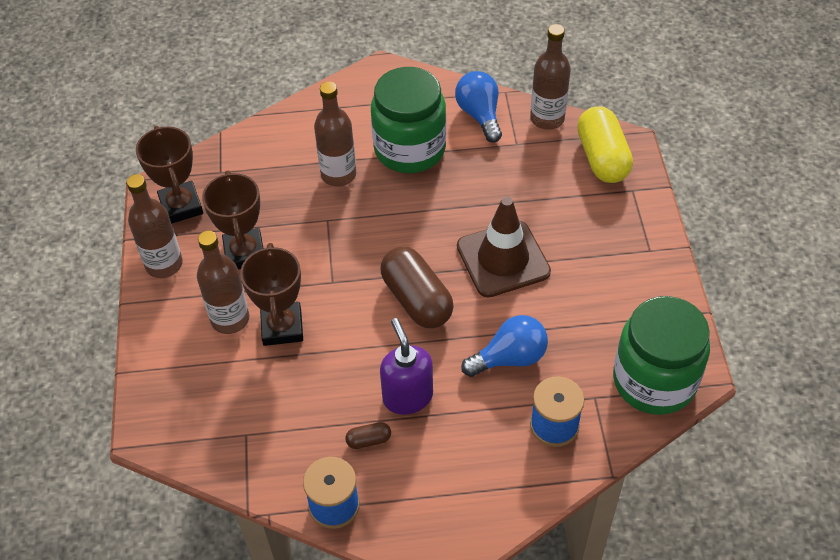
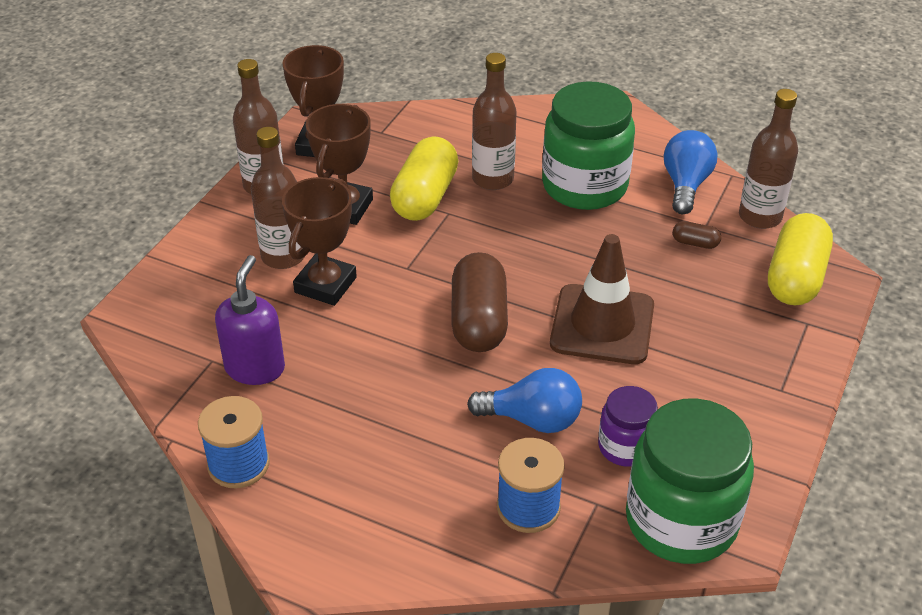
camera: 30 degrees right, 10 degrees down
(299, 214) = (425, 197): none -> yellow capsule
(368, 440) = (322, 423): brown capsule -> brown capsule (695, 243)
(407, 397) = (394, 403): purple soap dispenser -> purple soap dispenser (255, 368)
(583, 346) = (625, 447): none -> purple jar

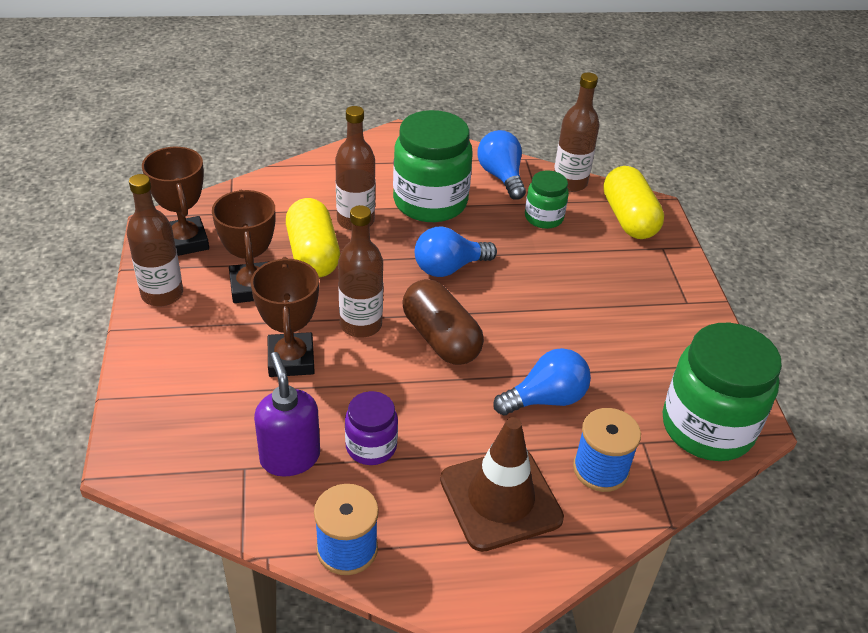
camera: 35 degrees left, 0 degrees up
(283, 256) = (232, 349): brown bottle -> brown bottle (361, 325)
(546, 257) = (449, 268): none -> blue light bulb
(602, 324) = (532, 304): brown traffic cone -> brown traffic cone (500, 499)
(625, 447) = (626, 390): purple jar -> purple jar (371, 446)
(695, 243) = (543, 218): brown capsule -> green jar

